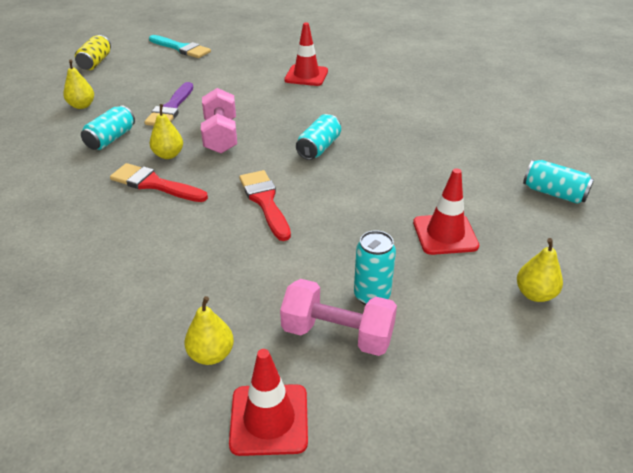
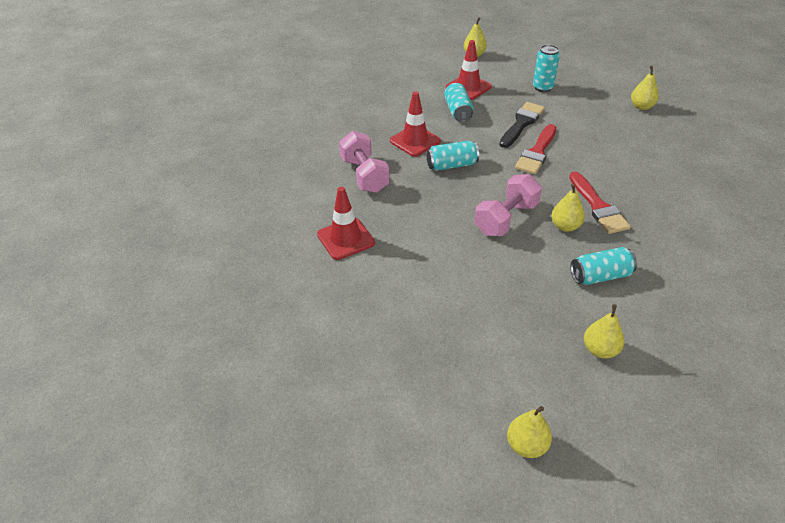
camera: 130 degrees left, 5 degrees up
(95, 62) = (526, 445): yellow can -> yellow pear
(171, 108) = (514, 280): purple brush -> none
(181, 48) = (394, 391): turquoise brush -> none
(269, 419) = (635, 80): red traffic cone -> red traffic cone (415, 141)
(322, 225) = (522, 123): none -> black brush
(337, 334) = (577, 85): pink dumbbell -> pink dumbbell (364, 175)
(554, 193) = (381, 72): turquoise can -> turquoise can (458, 111)

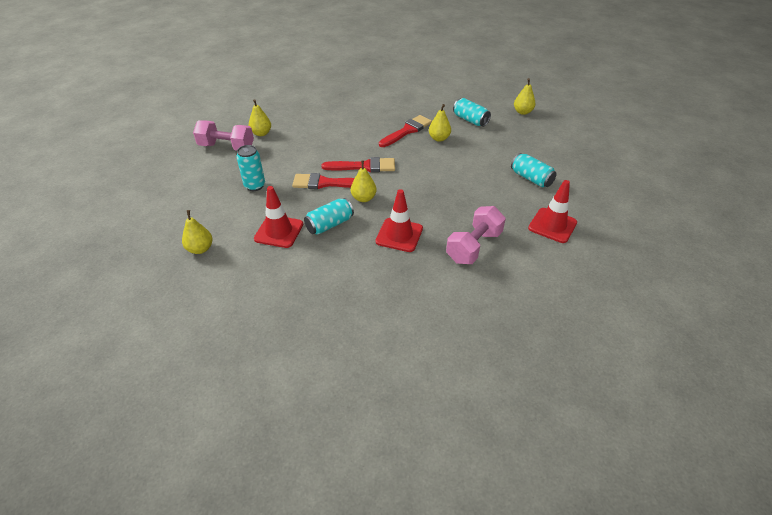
camera: 120 degrees left, 0 degrees up
(451, 165) = (416, 203): turquoise can -> turquoise can (531, 178)
(506, 219) = (454, 161): pink dumbbell -> pink dumbbell (227, 147)
(522, 123) = (325, 183): black brush -> red brush
(526, 445) = (599, 120): yellow pear -> yellow pear (363, 198)

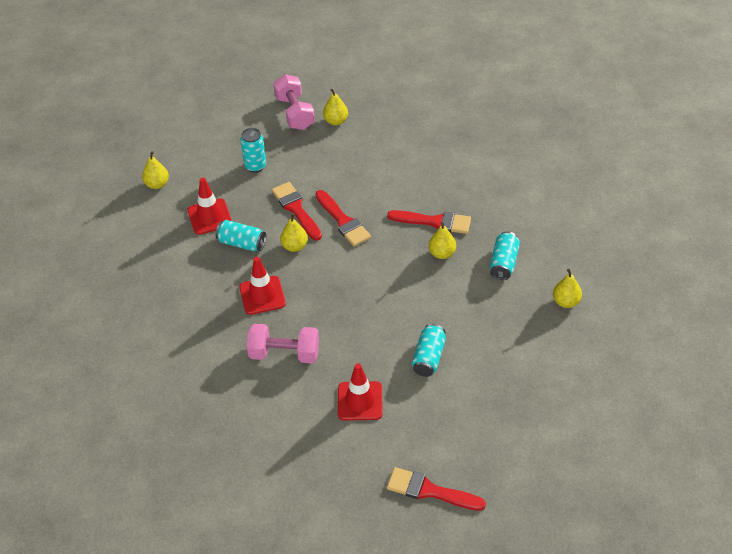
camera: 60 degrees right, 5 degrees up
(660, 224) = (429, 491): none -> red brush

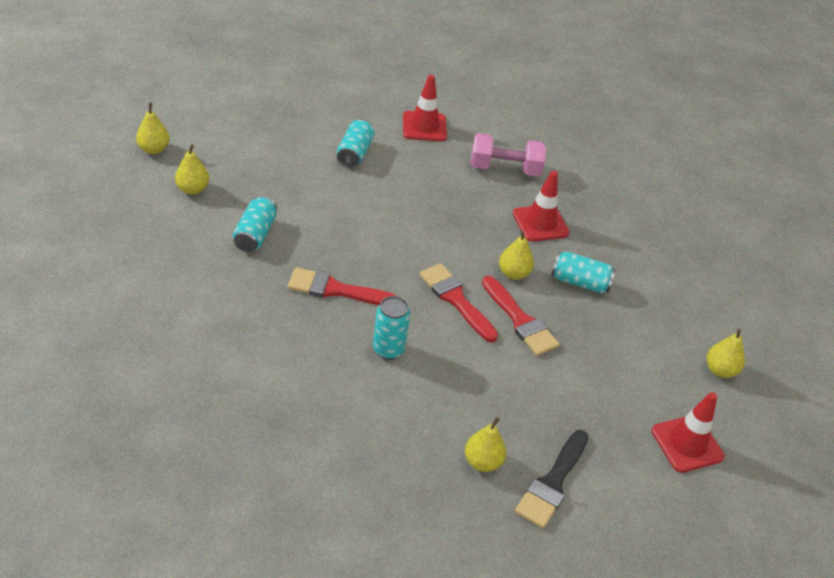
camera: 170 degrees right, 5 degrees down
(209, 217) = (631, 318): red traffic cone -> red traffic cone (687, 444)
(255, 166) = (591, 389): turquoise can -> turquoise can (388, 349)
(295, 113) = (552, 483): pink dumbbell -> black brush
(429, 491) = (361, 66): red brush -> none
(442, 253) = (330, 251): yellow pear -> yellow pear (154, 149)

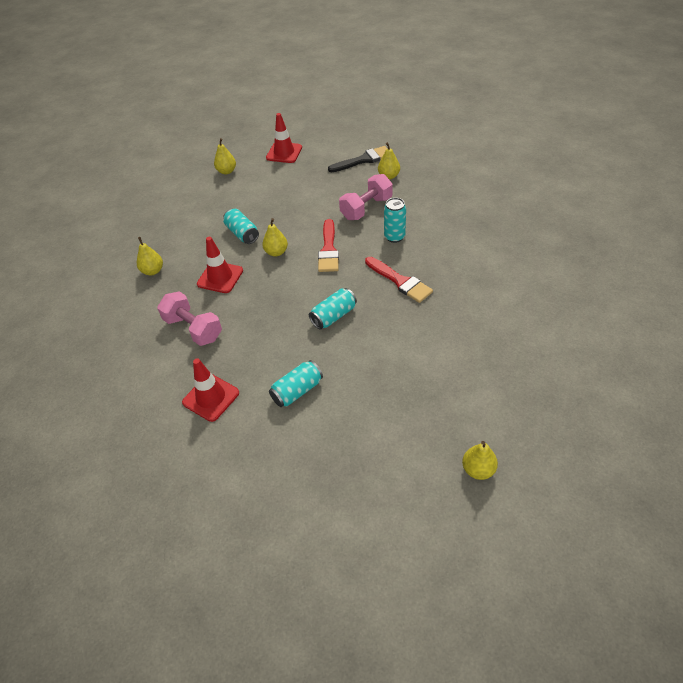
camera: 135 degrees left, 5 degrees up
(192, 189) = (461, 405): yellow pear -> yellow pear (153, 271)
(255, 234) = (431, 342): turquoise can -> turquoise can (333, 316)
(464, 383) = (366, 208): none -> pink dumbbell
(520, 320) = (302, 226): red brush -> none

